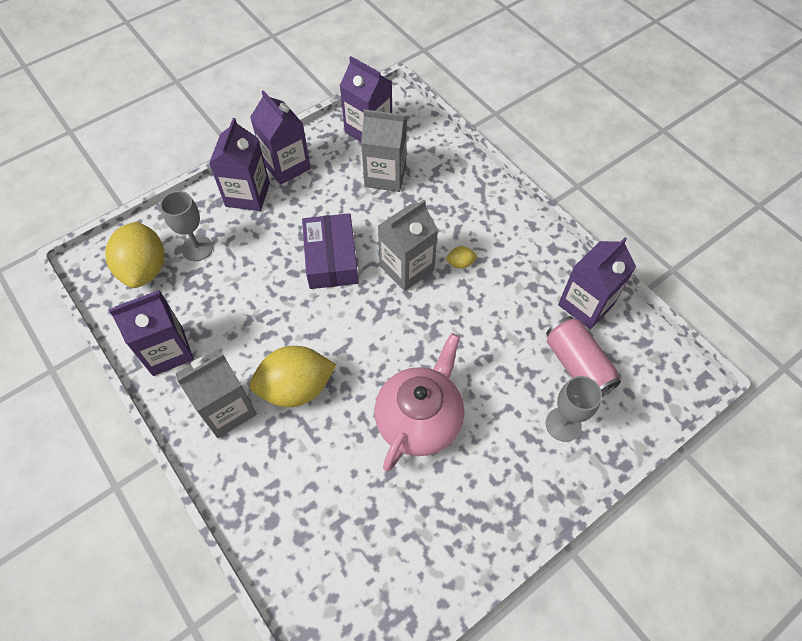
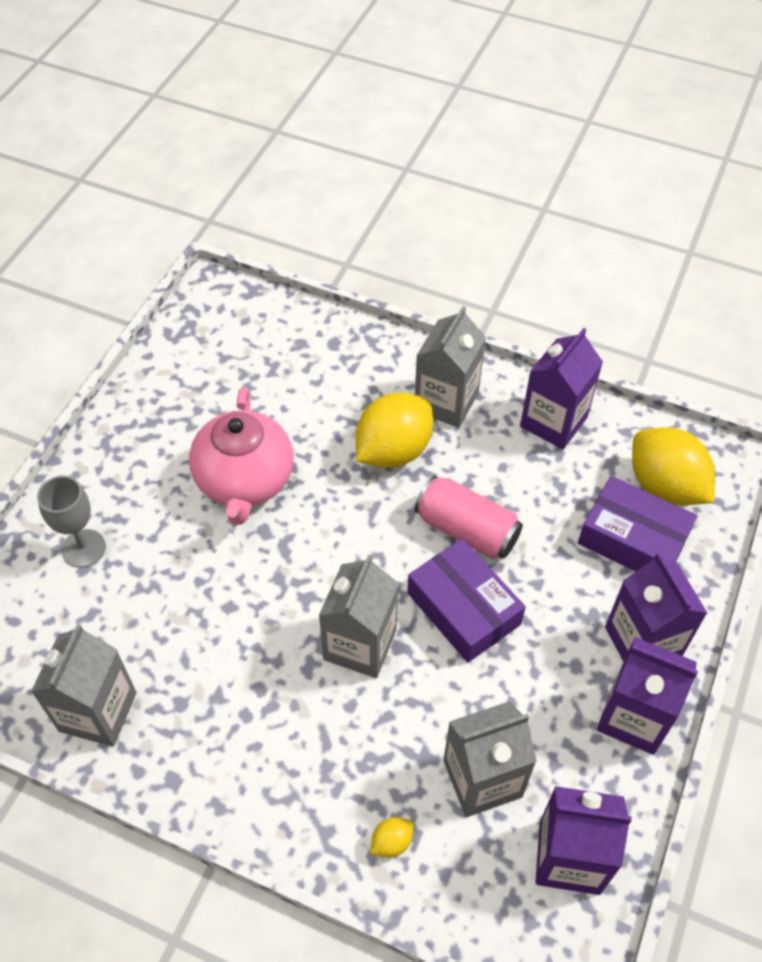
camera: 150 degrees right, 5 degrees down
(197, 248) = (633, 539): grey goblet -> purple box
(460, 263) = (293, 688): yellow lemon -> yellow lemon (391, 842)
(577, 365) = (86, 623): pink can -> pink can (466, 530)
(586, 304) = (98, 712): purple carton -> grey carton

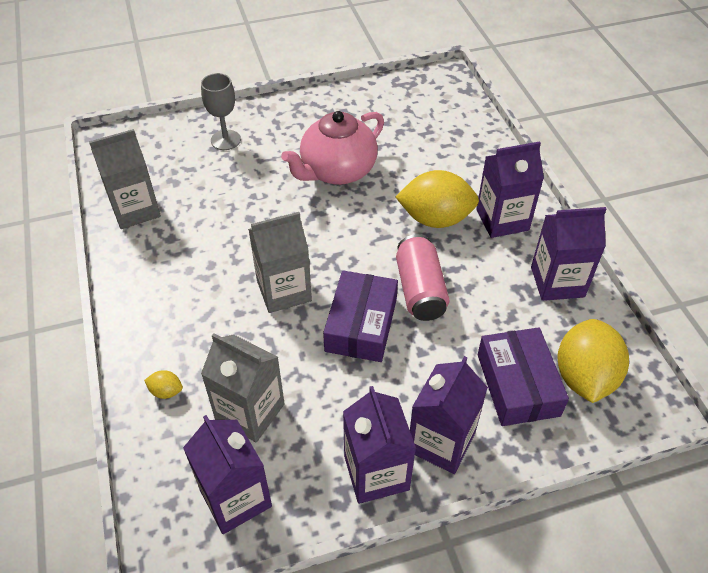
camera: 50 degrees right, 5 degrees down
(446, 402) = (502, 220): grey carton -> purple carton

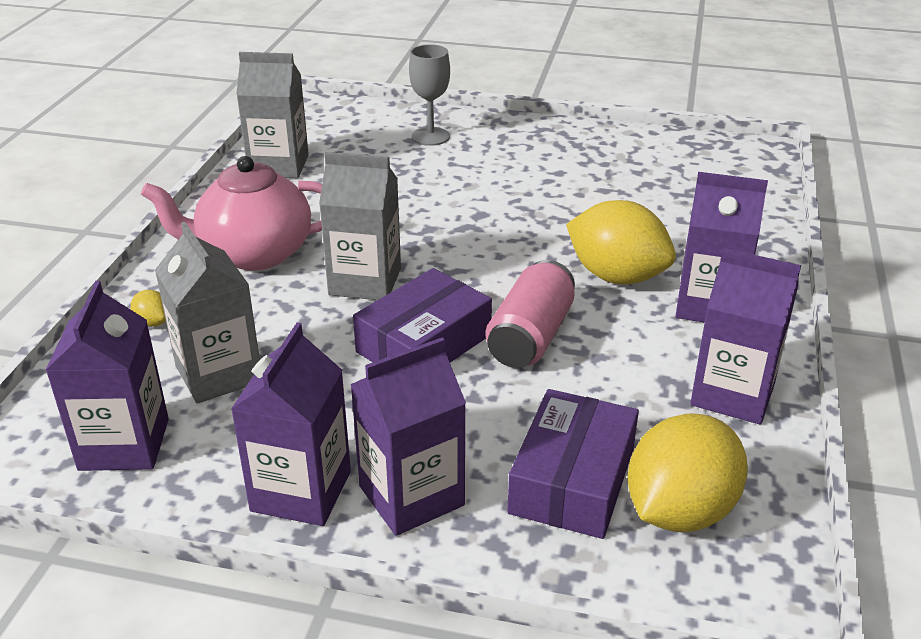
camera: 30 degrees right, 15 degrees down
(337, 171) = (533, 197): pink teapot -> pink teapot (254, 253)

